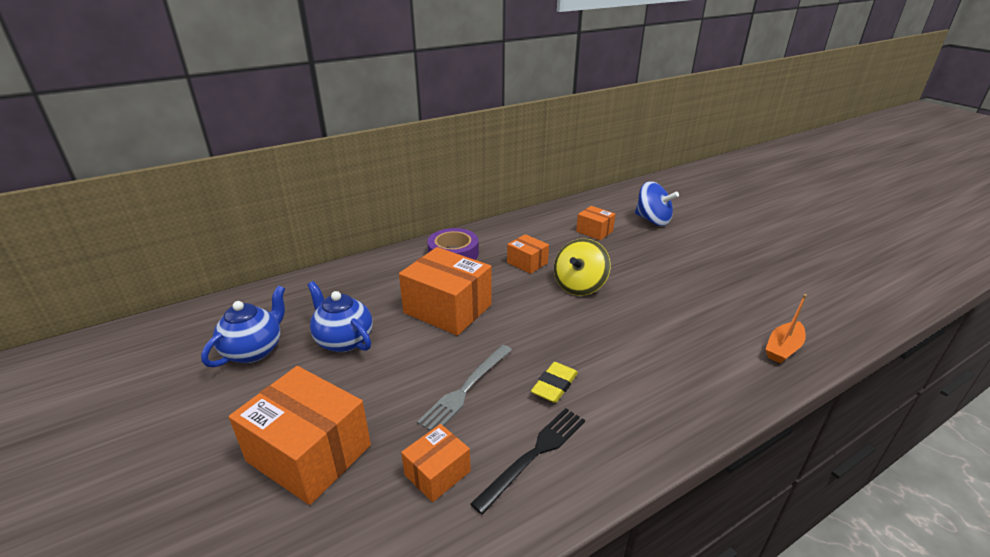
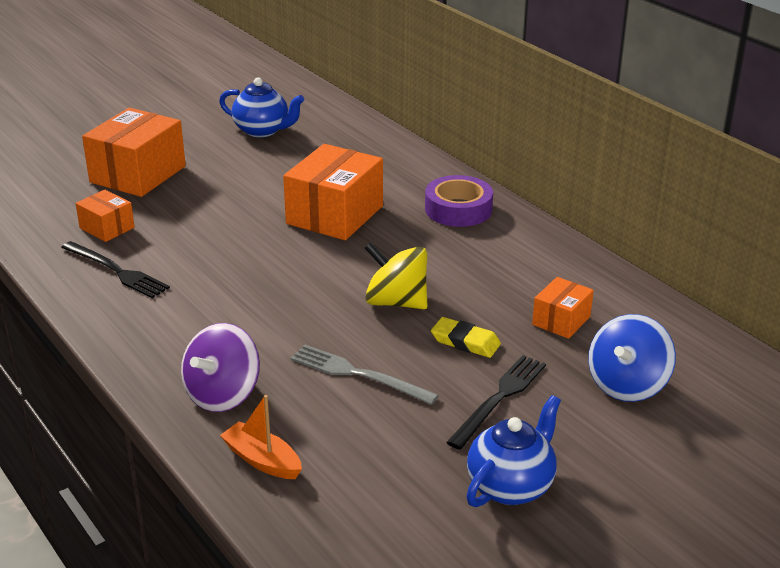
camera: 85 degrees right, 0 degrees up
(344, 340) = (277, 167): blue teapot -> blue teapot (511, 486)
(466, 389) = (203, 234): grey fork -> grey fork (358, 374)
(527, 263) = (447, 262): orange box -> none
(554, 385) = (204, 282): yellow eraser -> yellow eraser (465, 342)
(678, 256) = (499, 398): none -> black fork
(717, 369) = (222, 395): none -> purple spinning top

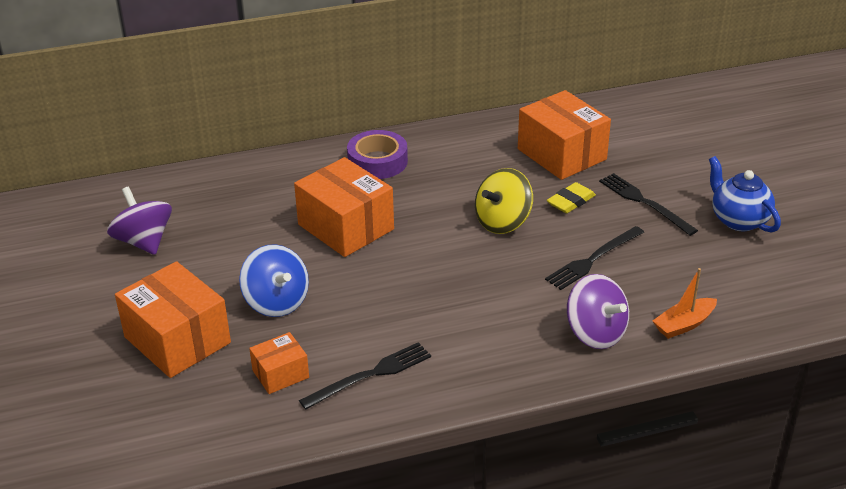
camera: 70 degrees left, 5 degrees up
(262, 131) = (144, 241): blue teapot -> purple spinning top
(358, 374) = (593, 259): grey fork -> black fork
(561, 320) = (561, 154): orange box -> orange box, size x1.91
(627, 385) = (646, 148): blue spinning top -> blue spinning top (276, 302)

